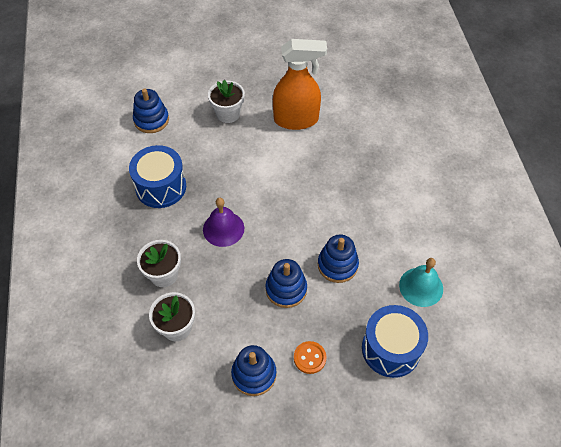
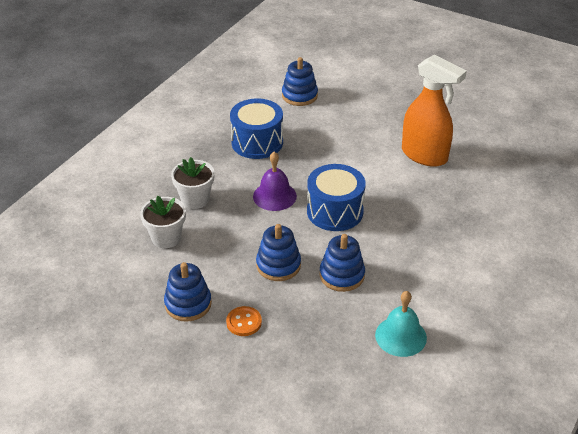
camera: 40 degrees right, 15 degrees down
(228, 114) = (368, 122): white flower pot -> none
(391, 349) = (320, 361): blue drum -> blue drum (335, 211)

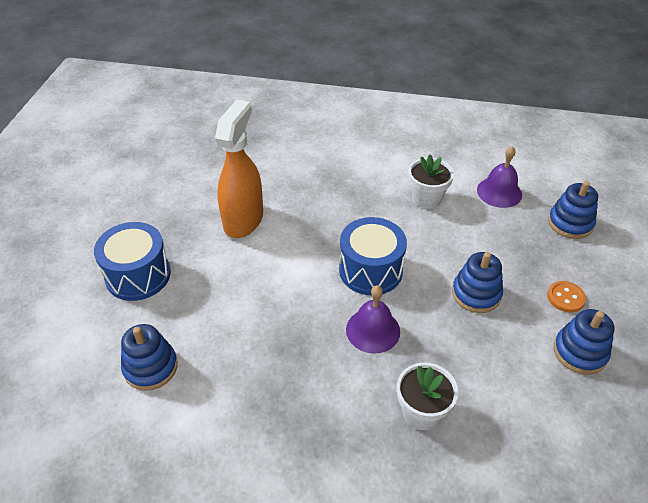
camera: 110 degrees left, 5 degrees up
(166, 238) = (504, 416): white flower pot -> white flower pot (426, 198)
(257, 142) = (276, 383): blue drum -> blue drum (138, 275)
(342, 275) = (457, 243): blue stacking toy -> blue stacking toy (570, 223)
(400, 336) = (499, 192): turquoise bell -> purple bell

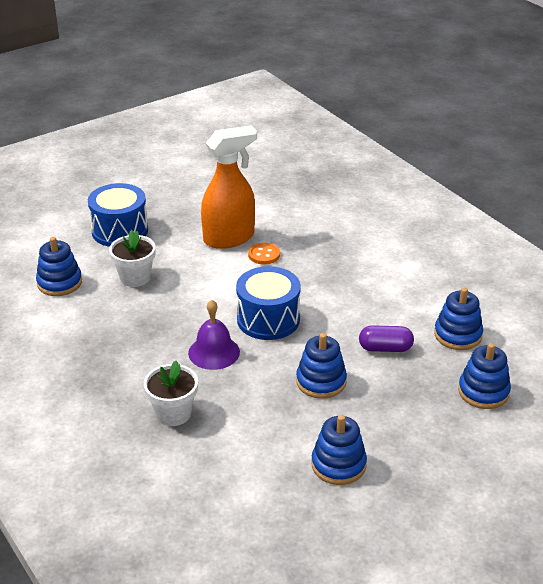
camera: 45 degrees right, 10 degrees down
(426, 198) = (386, 303): white flower pot -> white flower pot (135, 277)
(475, 235) = (385, 348): none -> purple capsule
(499, 192) = (458, 335): purple bell -> blue stacking toy
(565, 297) = (388, 430): orange button -> orange button (264, 255)

